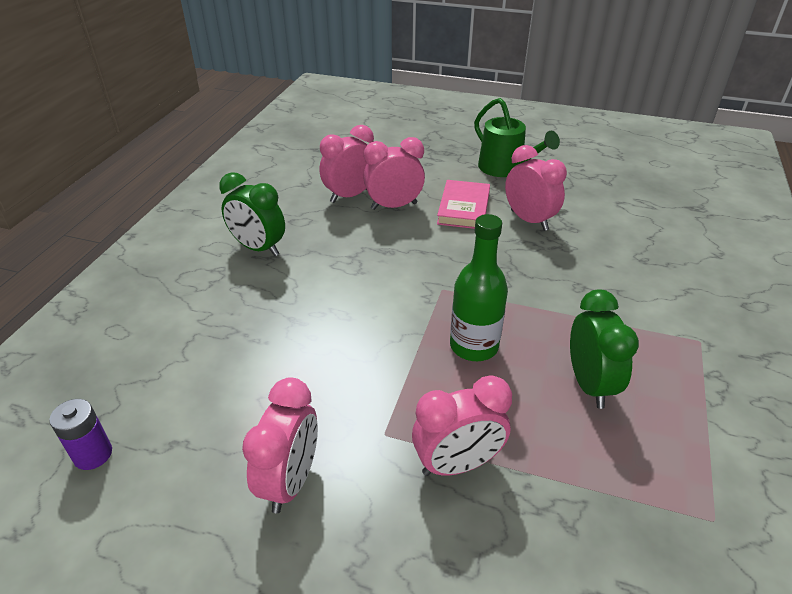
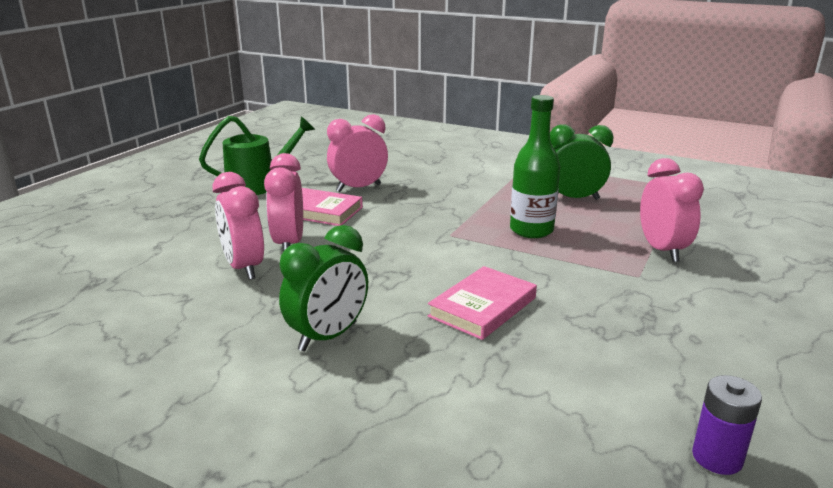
camera: 80 degrees left, 15 degrees down
(290, 481) = (704, 321): pink clock -> none
(305, 319) = (483, 307): none -> pink book

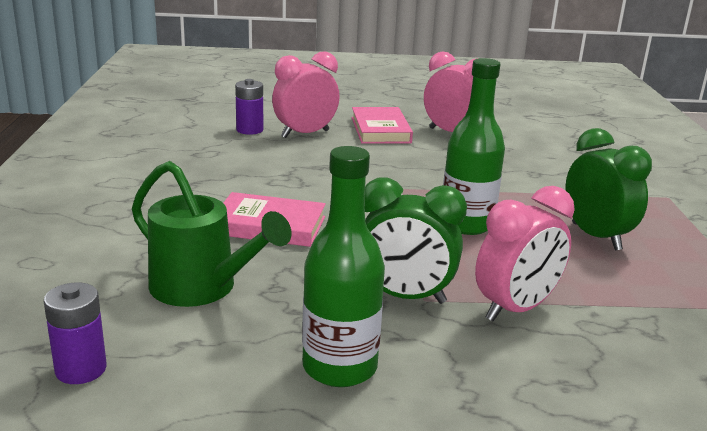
camera: 60 degrees right, 0 degrees up
(244, 268) = (249, 130): pink clock -> purple battery
(259, 185) = (402, 100): green watering can -> green watering can (202, 288)
(328, 336) = (171, 178): green clock -> green clock (405, 297)
(727, 330) = (339, 367): none -> green bottle

